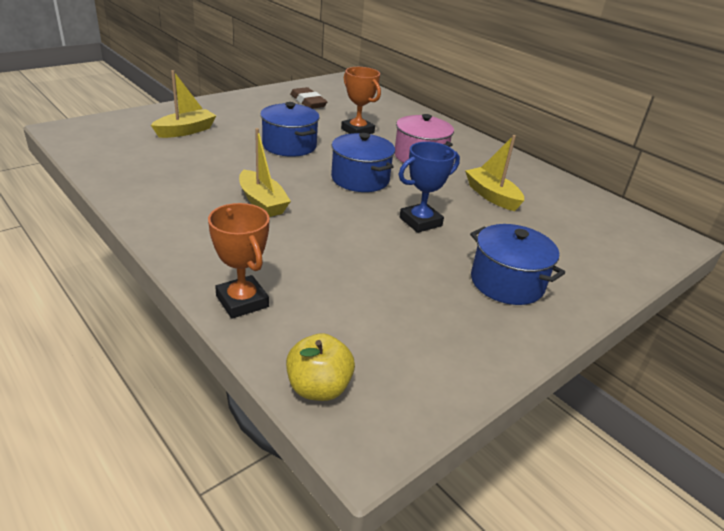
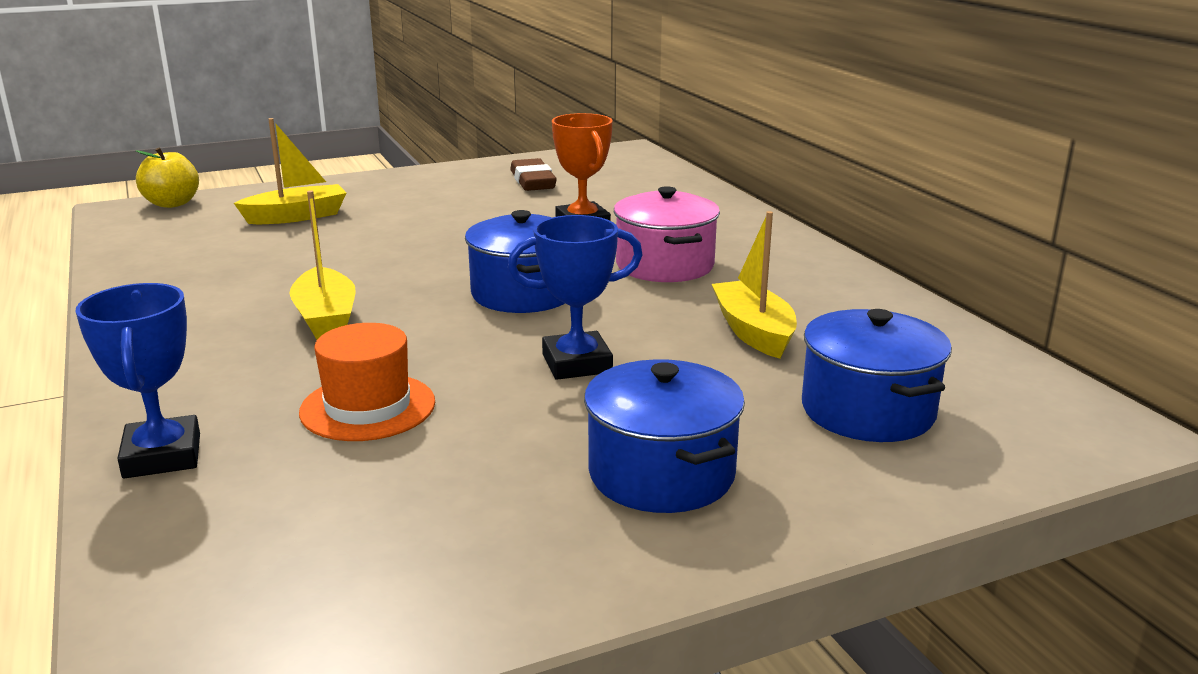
camera: 20 degrees right, 10 degrees down
(242, 301) = (162, 456): orange trophy -> blue trophy
(289, 146) = (444, 241): blue pot -> blue pot (867, 411)
(318, 388) = (164, 599): yellow apple -> yellow apple (172, 203)
(332, 258) = (368, 407): none -> orange hat

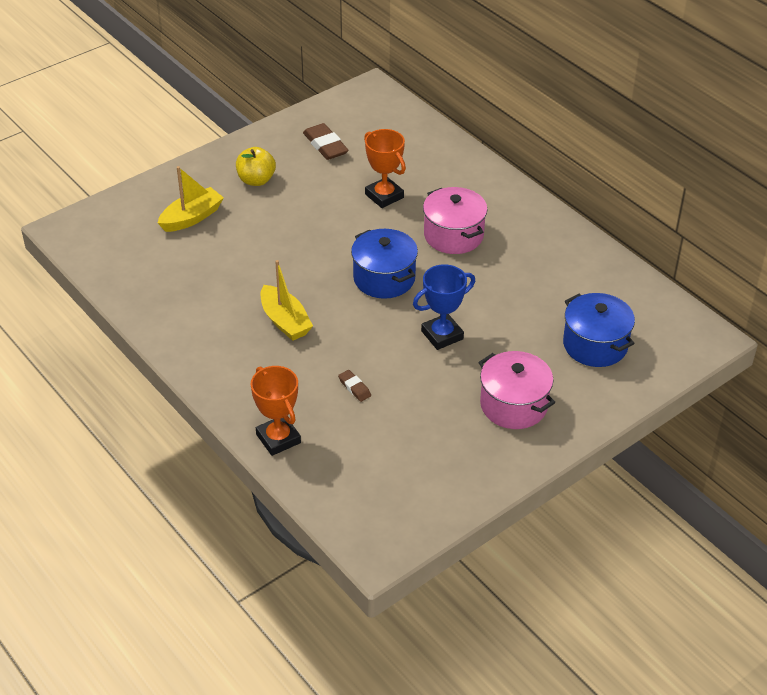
camera: 15 degrees left, 20 degrees up
(162, 456) = (278, 439): blue trophy -> orange trophy
(172, 203) = (93, 215): yellow apple -> yellow apple (256, 180)
(368, 407) = (354, 387): orange hat -> brown eraser
(661, 474) = (514, 405): blue pot -> pink pot
(753, 332) = (524, 291): yellow boat -> none

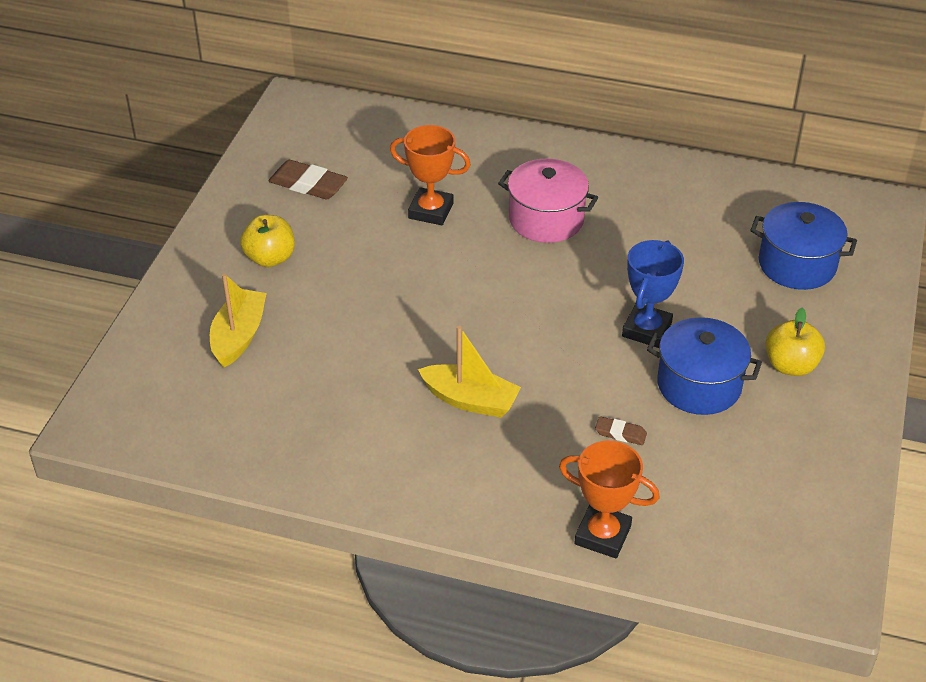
camera: 35 degrees left, 0 degrees up
(384, 278) = (525, 299): blue pot -> blue pot (699, 385)
(514, 405) = (790, 365): pink pot -> yellow apple

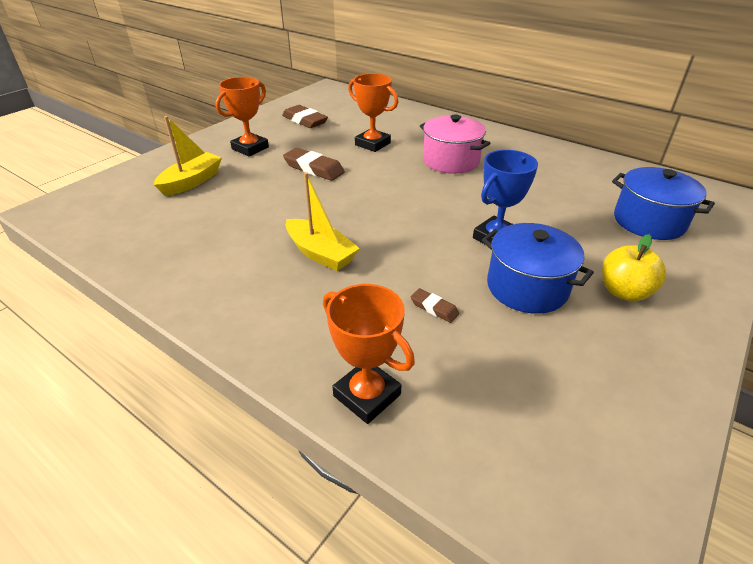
camera: 20 degrees right, 5 degrees down
(270, 258) = (250, 148): yellow apple -> orange trophy
(381, 274) = (313, 168): none -> brown eraser

